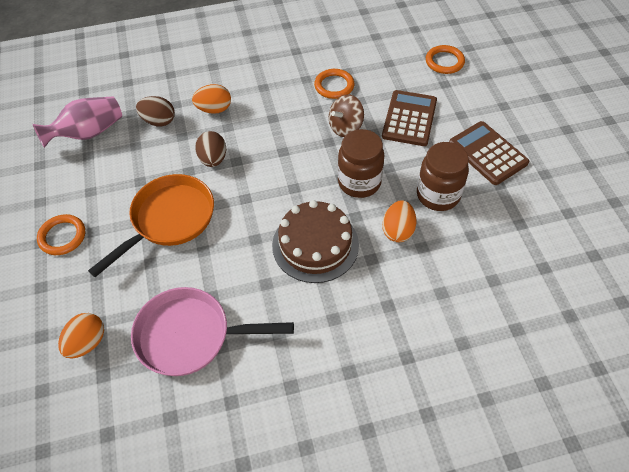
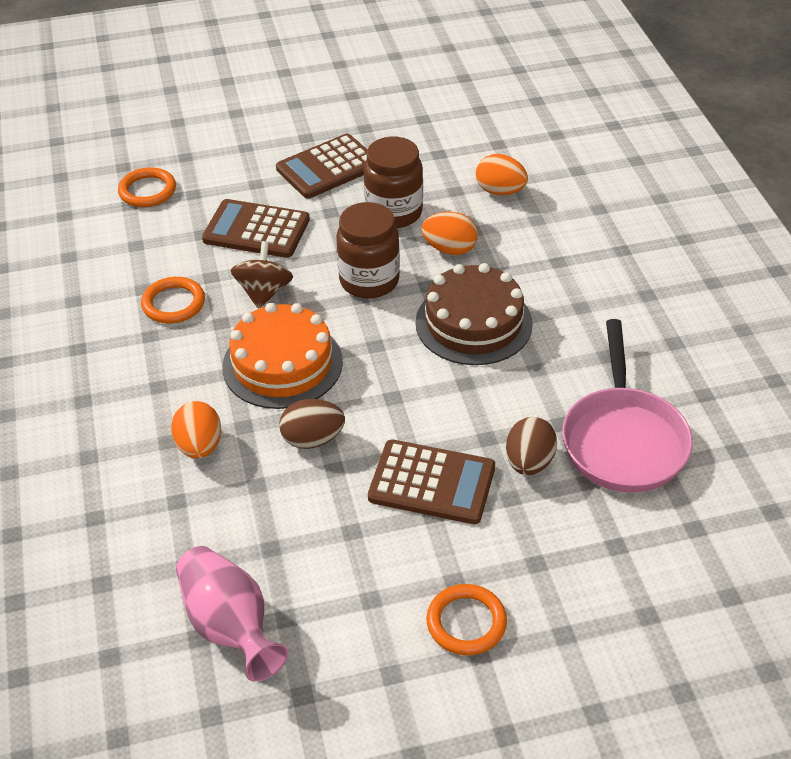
camera: 90 degrees left, 10 degrees down
(87, 343) = (650, 554): orange egg -> orange egg (500, 191)
(159, 121) = (216, 520): brown egg -> brown egg (529, 462)
(169, 219) = (432, 483): orange pan -> brown calculator
(278, 141) = (282, 364): none -> orange cake
(345, 127) = (264, 292): brown spinning top -> brown spinning top turned 135 degrees counterclockwise

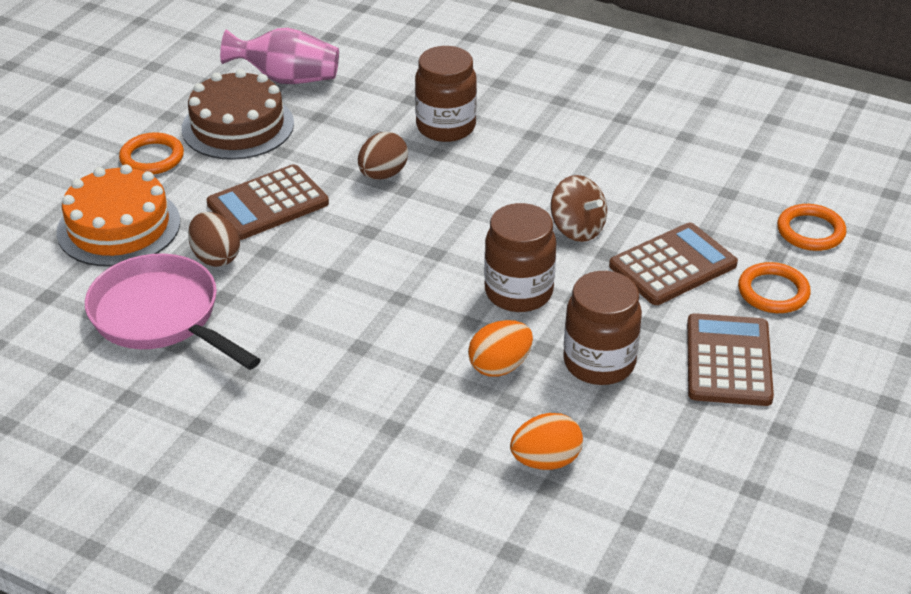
camera: 130 degrees right, 5 degrees down
(173, 303) = (621, 179): orange ring -> orange ring (773, 292)
(199, 446) = (446, 127): orange egg -> brown jar
(282, 364) = (478, 198): orange cake -> orange cake (119, 227)
(473, 323) = (387, 320): brown cake -> brown cake (238, 126)

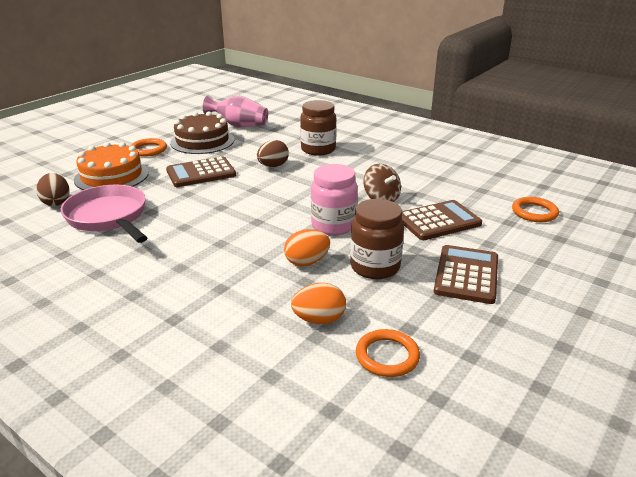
camera: 10 degrees right, 10 degrees down
(215, 257) = (157, 193): brown egg -> brown egg (56, 202)
(518, 292) = (333, 225): brown jar -> pink jar
(773, 292) = (504, 240): orange ring -> orange ring (387, 356)

